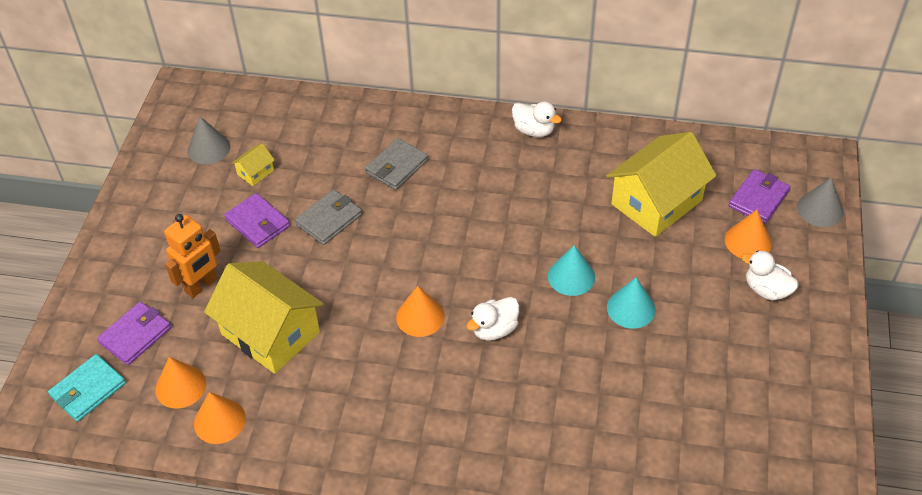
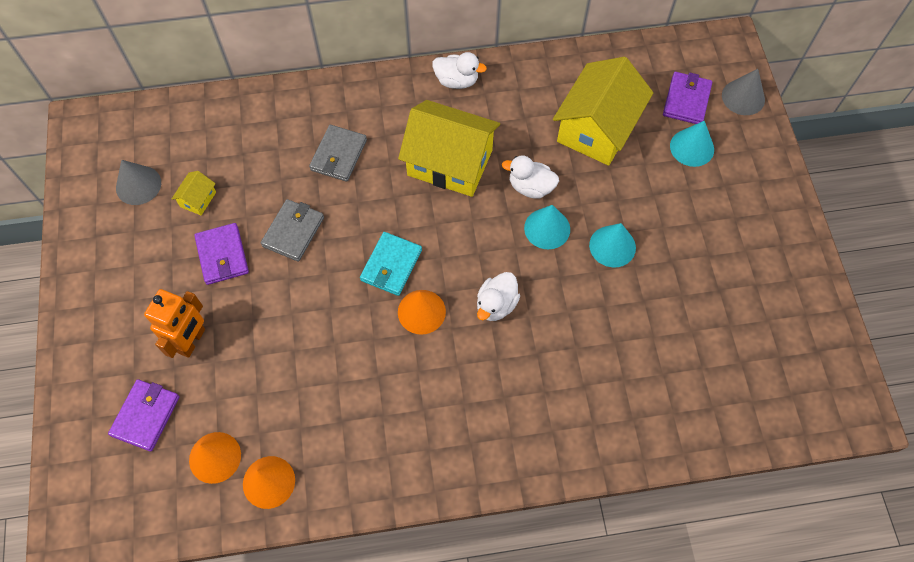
camera: 20 degrees left, 15 degrees up
(88, 390) = (121, 490): turquoise wallet -> turquoise wallet (391, 265)
(257, 223) = (222, 255): purple wallet -> purple wallet turned 45 degrees clockwise
(270, 333) = (282, 372): yellow house -> yellow house (450, 162)
(748, 241) = (692, 147): orange cone -> turquoise cone
(766, 290) = (724, 193): white duck -> white duck (530, 187)

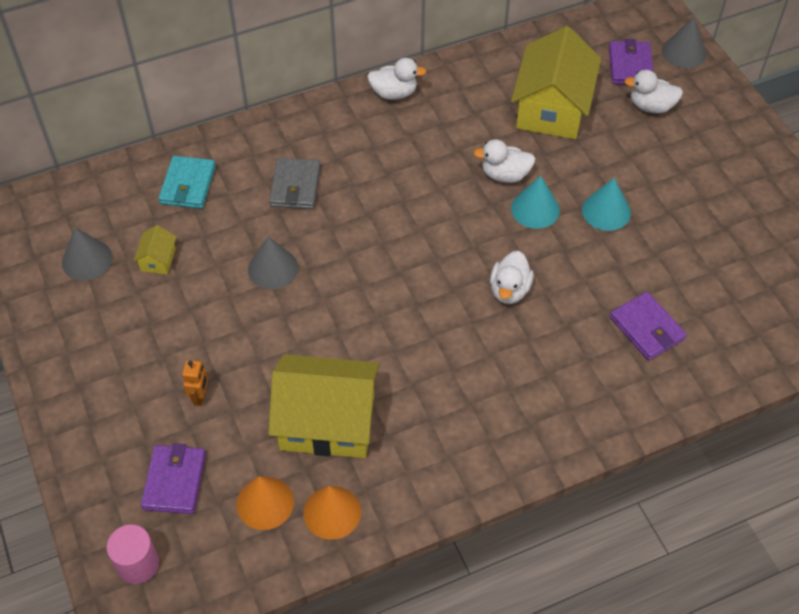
camera: 15 degrees left, 10 degrees down
(91, 485) = (138, 564): none -> pink cylinder
(192, 341) = (200, 397): orange robot -> orange robot, size x0.55
(222, 255) = (204, 307): purple wallet -> purple wallet (646, 328)
(293, 232) = (273, 268): grey wallet -> grey cone
(391, 265) = (388, 277): turquoise wallet -> turquoise wallet (188, 185)
(421, 311) = (435, 313): orange cone -> none
(450, 162) = (414, 169): yellow house -> yellow house (327, 422)
(692, 147) = (651, 106): turquoise cone -> white duck

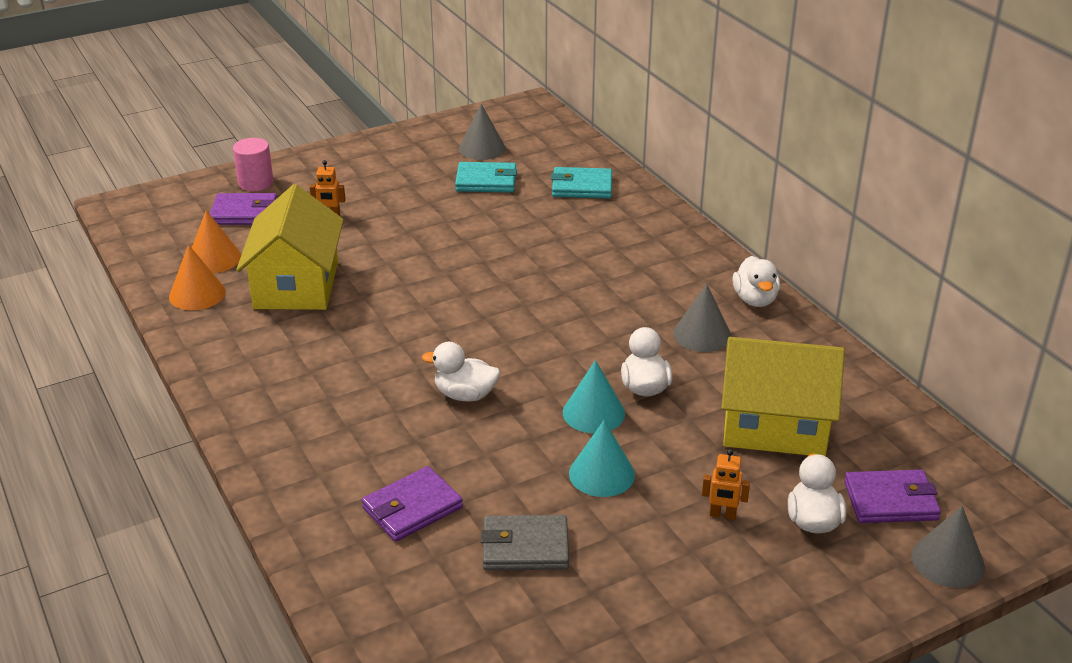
camera: 85 degrees right, 20 degrees down
(138, 564) = (168, 205): pink cylinder -> pink cylinder (255, 183)
(158, 259) = (486, 181): yellow house -> turquoise wallet
(273, 268) = (481, 241): grey cone -> grey cone (702, 334)
(295, 186) = (593, 245): grey wallet -> grey wallet (525, 547)
(647, 150) = (722, 515): none -> orange robot

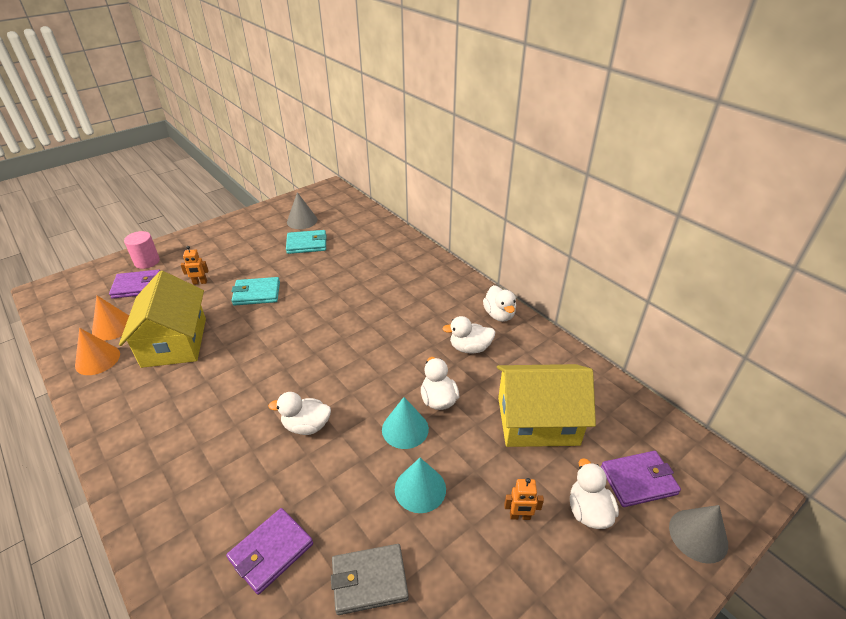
camera: 10 degrees left, 5 degrees up
(582, 187) = (370, 242): turquoise wallet -> turquoise wallet (257, 293)
(702, 334) = (470, 348): grey cone -> white duck

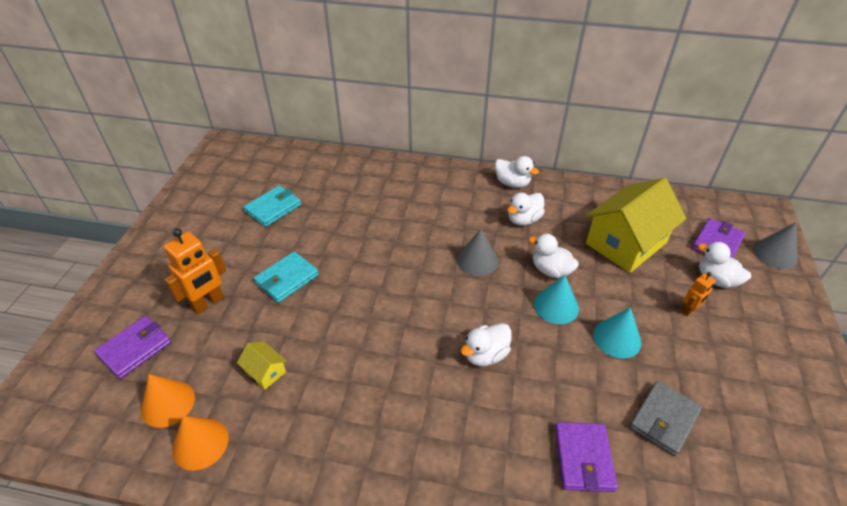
camera: 40 degrees left, 5 degrees up
(147, 261) = (107, 318): pink cylinder -> none
(175, 342) = (265, 371): yellow house -> yellow house, size x0.42
(200, 282) = (208, 303): orange robot -> orange robot, size x1.82
(302, 221) = (236, 189): grey cone -> grey cone (477, 260)

